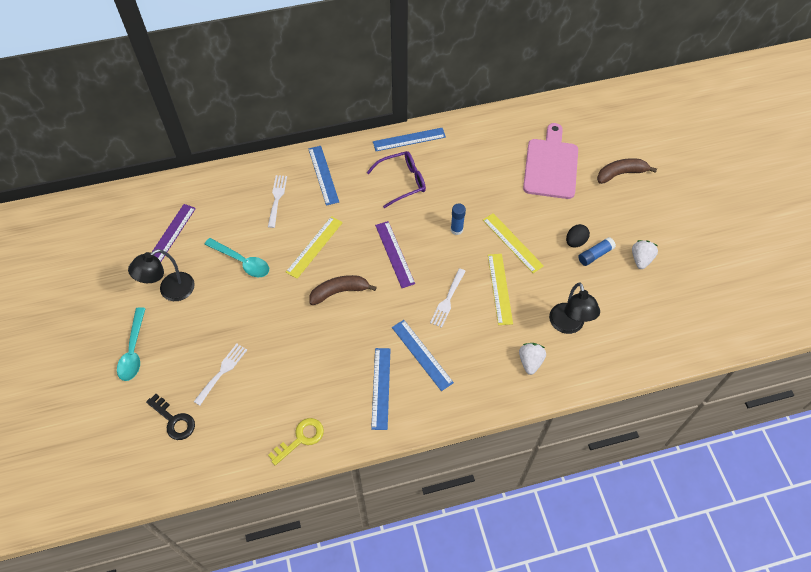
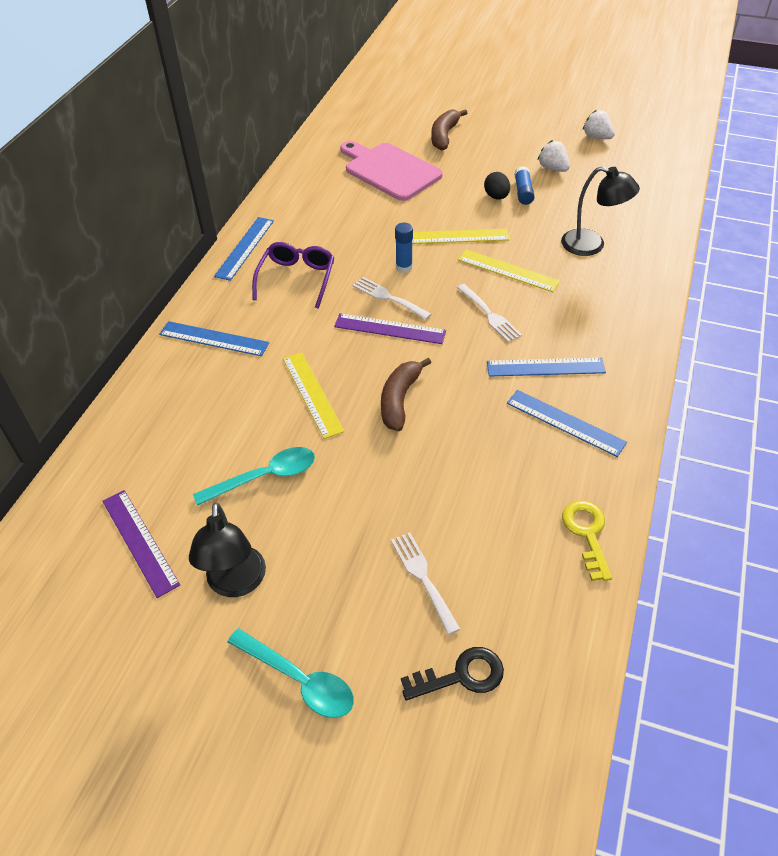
camera: 55 degrees left, 10 degrees down
(277, 198) = (202, 397): white fork -> white fork (388, 297)
(530, 362) = (615, 290): white strawberry -> white strawberry (597, 137)

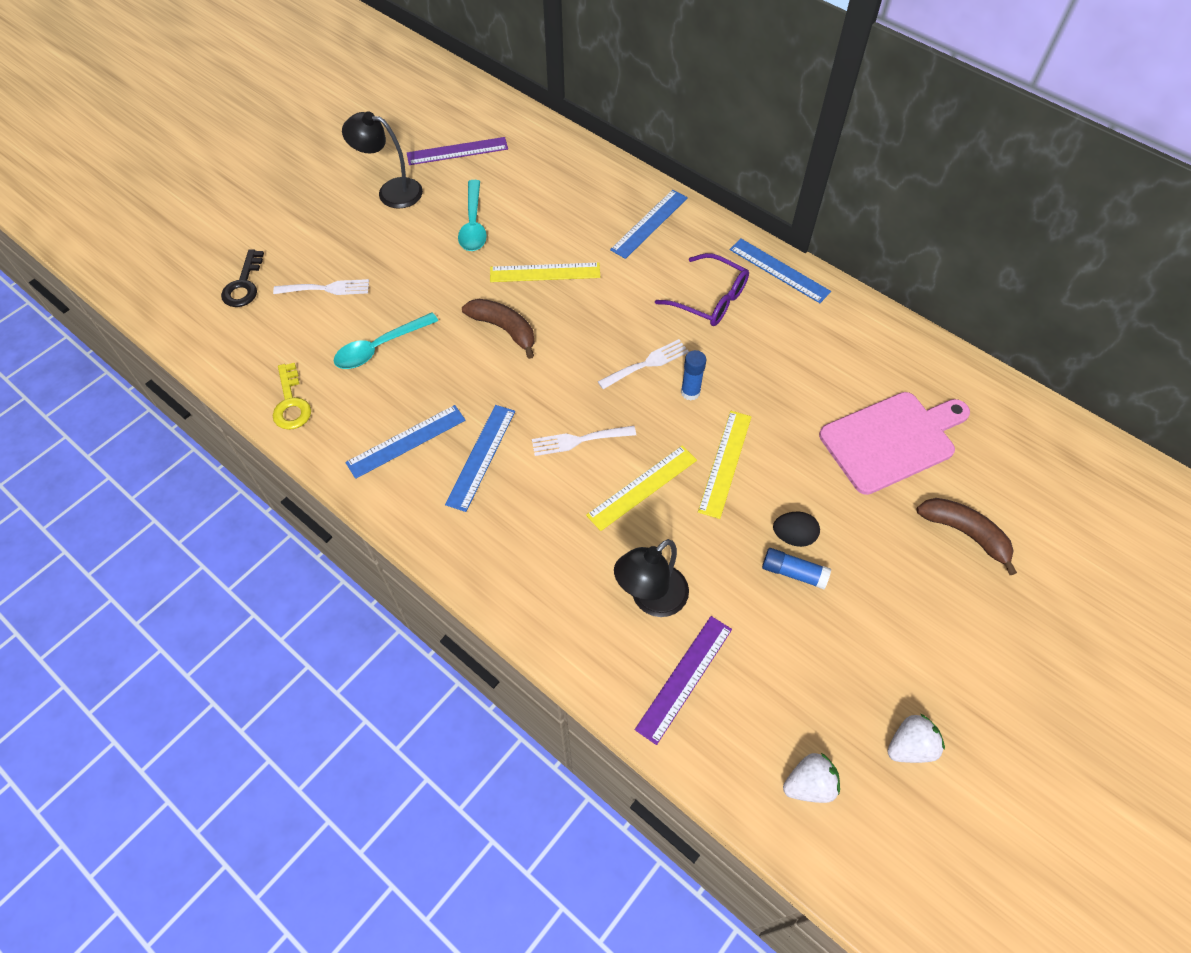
camera: 110 degrees right, 10 degrees up
(300, 680) = (301, 207): turquoise spoon -> turquoise spoon (379, 347)
(390, 329) = (599, 350): purple ruler -> purple ruler (684, 678)
(552, 168) = (839, 637): white strawberry -> white strawberry (809, 784)
(587, 533) = (291, 403): yellow key -> yellow key turned 60 degrees clockwise

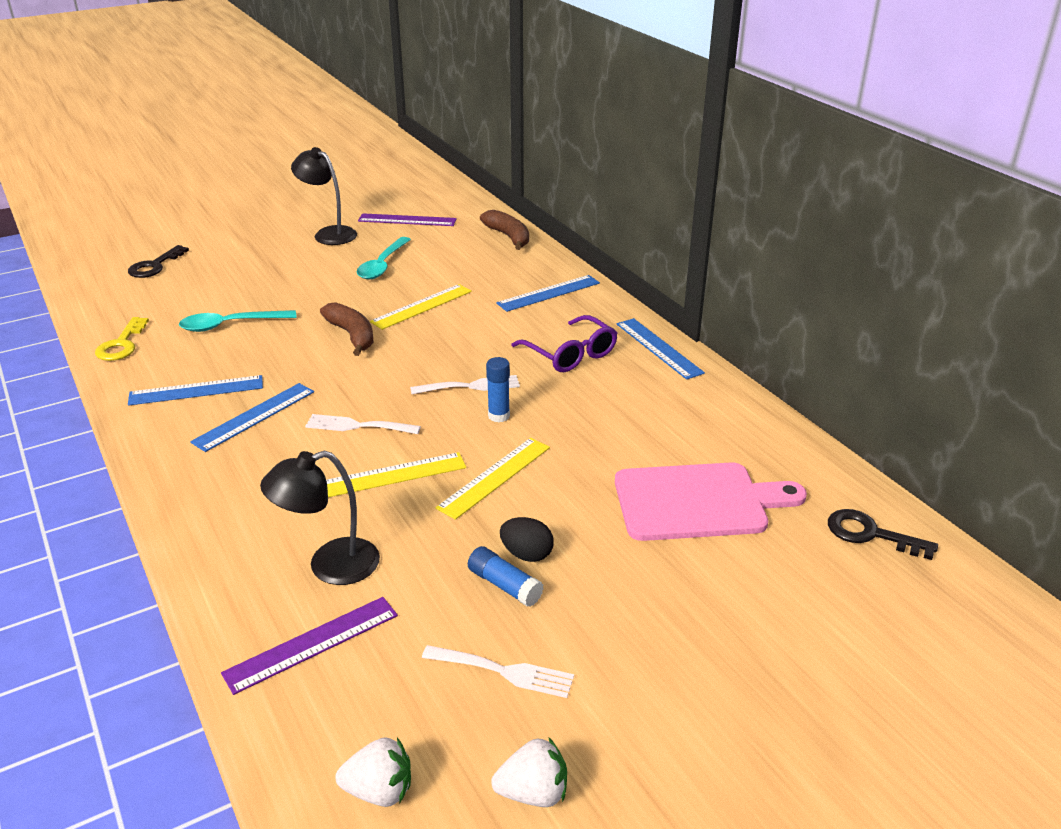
camera: 20 degrees right, 25 degrees down
(326, 288) = (220, 280): white fork -> white fork (504, 671)
(545, 272) = (422, 306): yellow ruler -> yellow ruler turned 60 degrees counterclockwise
(965, 533) = (737, 604): brown banana -> brown banana (508, 237)
(1026, 434) = (870, 534): none -> black key

